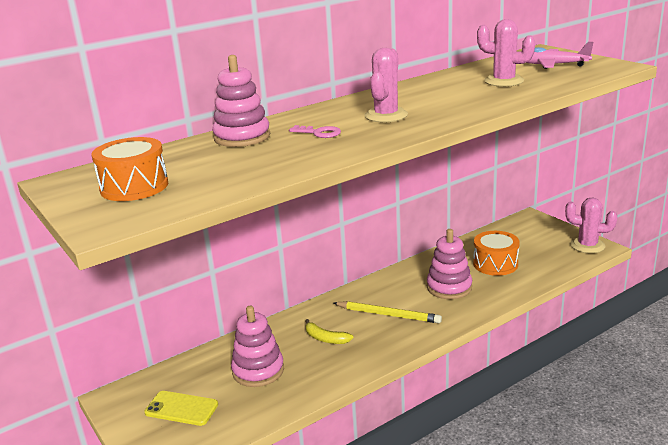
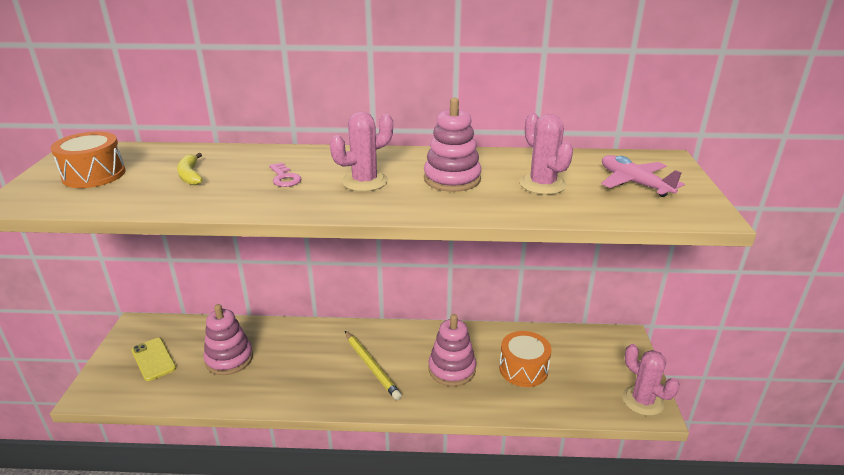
camera: 35 degrees right, 5 degrees up
(242, 137) = (236, 158): pink stacking toy -> pink stacking toy (452, 179)
(325, 338) = (302, 360): yellow banana -> yellow banana (190, 175)

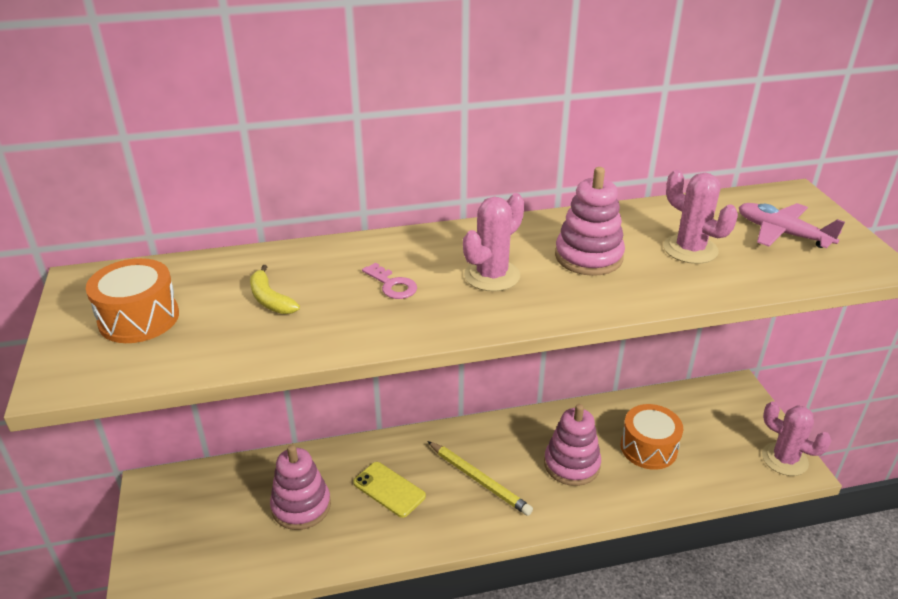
camera: 15 degrees left, 5 degrees up
(153, 359) = (202, 527): yellow phone -> yellow phone (389, 489)

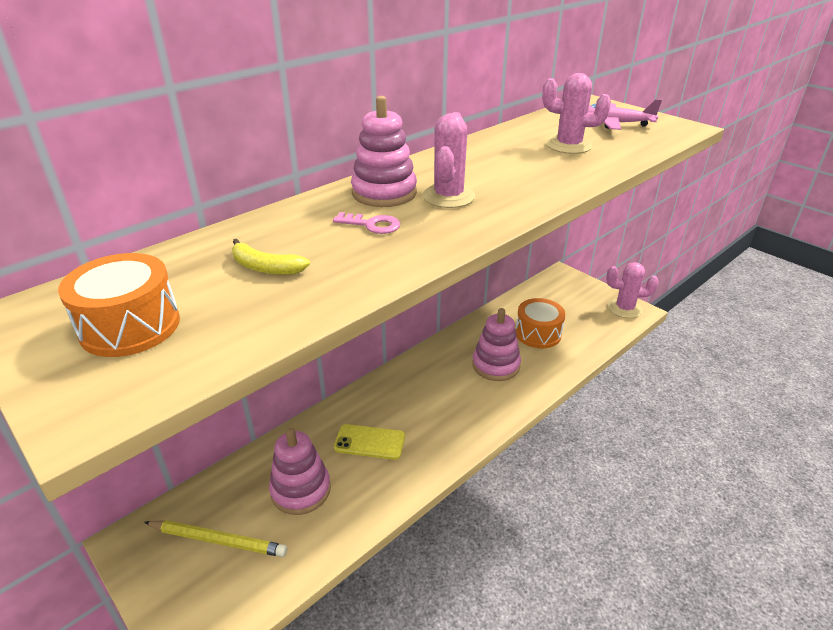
camera: 30 degrees left, 0 degrees up
(479, 480) = (437, 404): yellow pencil -> yellow pencil (218, 540)
(588, 257) = (506, 167): pink stacking toy -> pink stacking toy (384, 193)

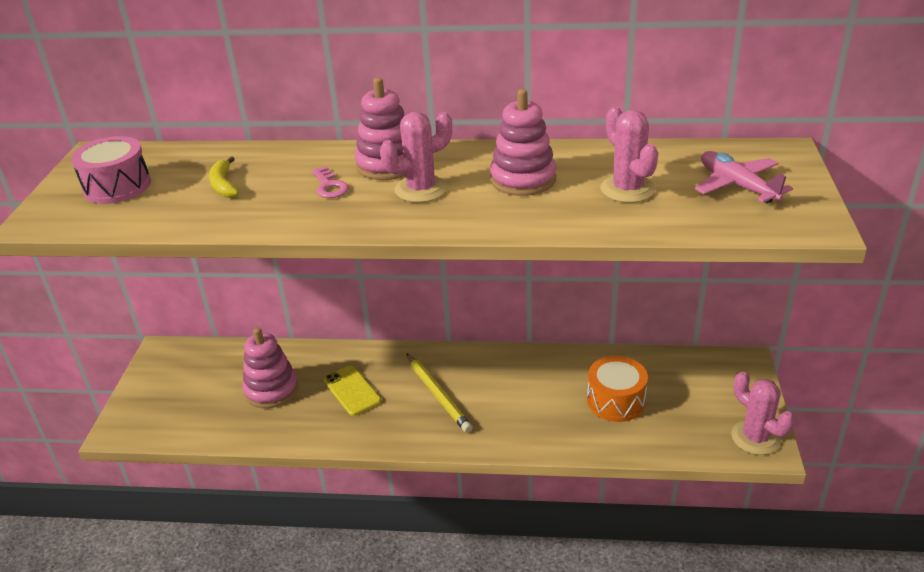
camera: 50 degrees right, 0 degrees up
(130, 326) = (117, 186): orange drum -> pink drum
(218, 540) = (196, 385): yellow pencil -> yellow pencil (438, 395)
(496, 365) = (530, 401): pink stacking toy -> pink stacking toy (523, 179)

